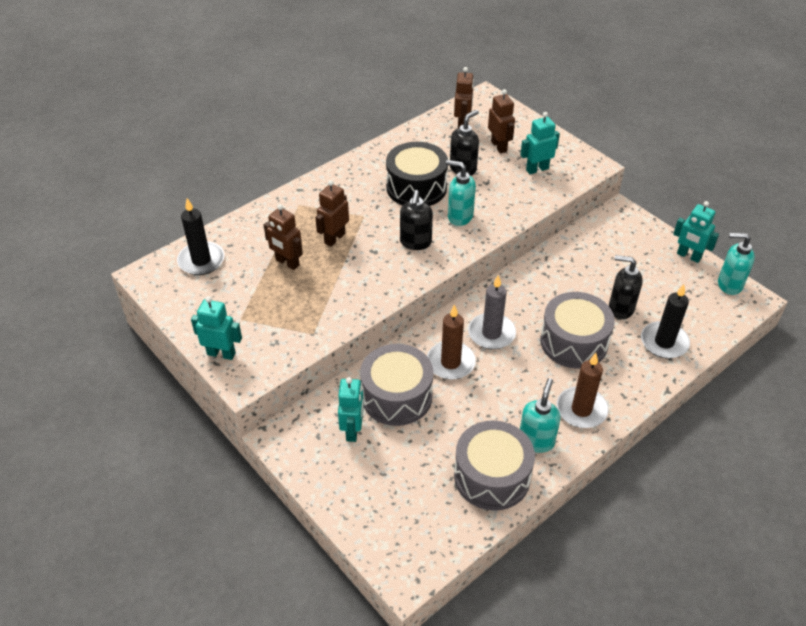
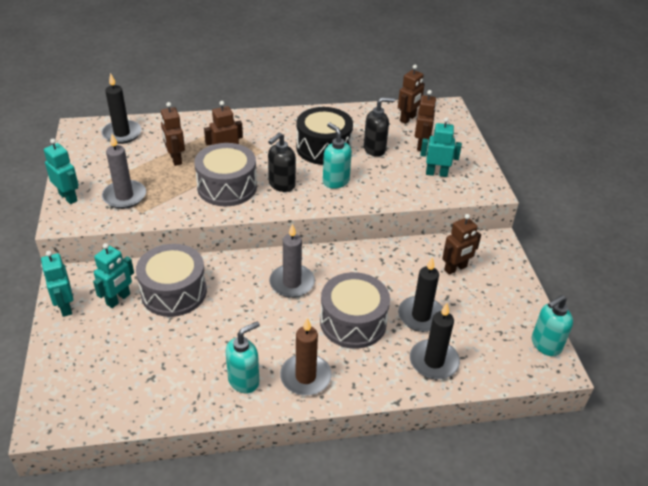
camera: 30 degrees right, 5 degrees down
(278, 325) = (124, 196): none -> grey candle
(450, 363) = (238, 288): brown candle -> none
(492, 476) = (182, 388): grey drum -> grey drum (227, 187)
(609, 252) = (455, 268): none -> brown robot
(620, 308) = (421, 316): black soap dispenser -> black candle
(688, 256) = (528, 304): turquoise robot -> turquoise robot (65, 307)
(729, 284) = (545, 345): turquoise soap dispenser -> turquoise soap dispenser turned 75 degrees counterclockwise

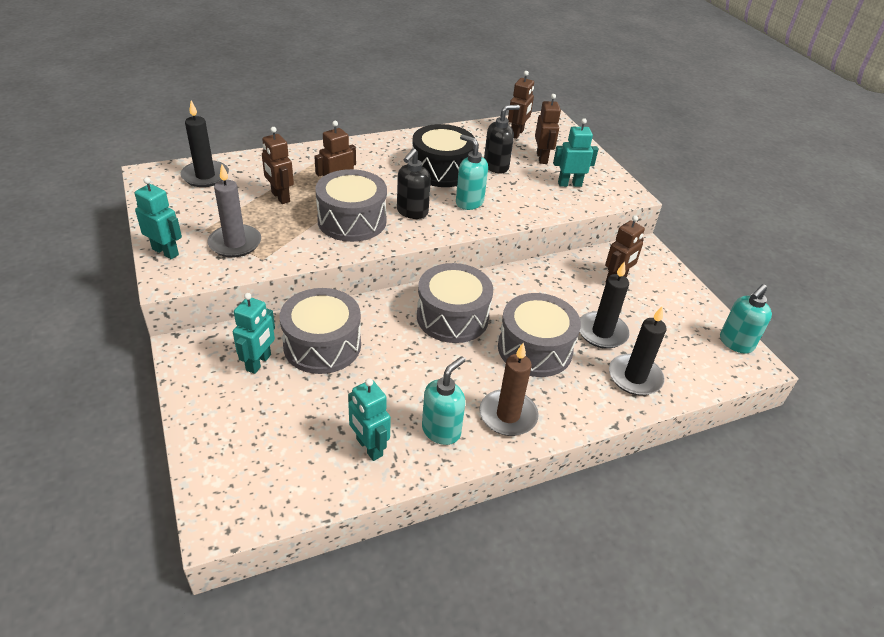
camera: 15 degrees left, 0 degrees up
(65, 307) = (195, 381): turquoise robot -> turquoise robot (369, 447)
(292, 283) = (452, 317): grey candle -> grey drum

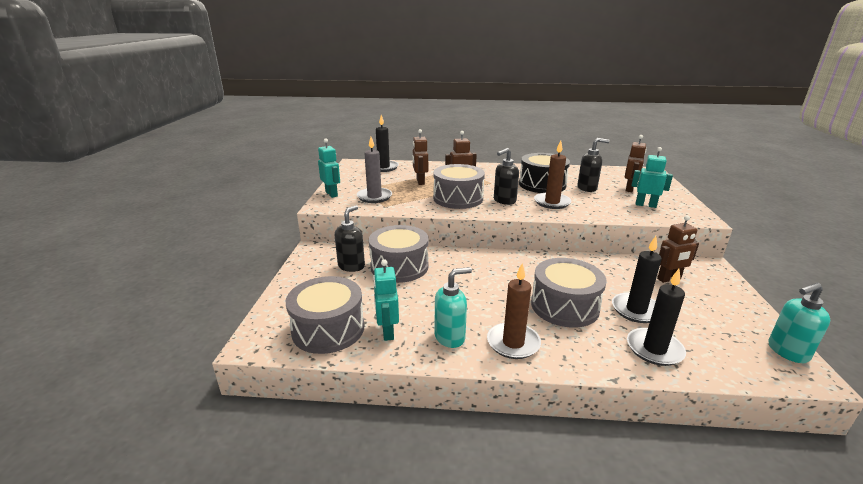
camera: 30 degrees right, 15 degrees down
(259, 363) = (351, 266): turquoise robot -> black soap dispenser
(452, 317) = (506, 272): grey drum -> grey drum (328, 329)
(469, 202) = (552, 202): turquoise soap dispenser -> brown candle
(517, 133) = (616, 175): brown robot -> none

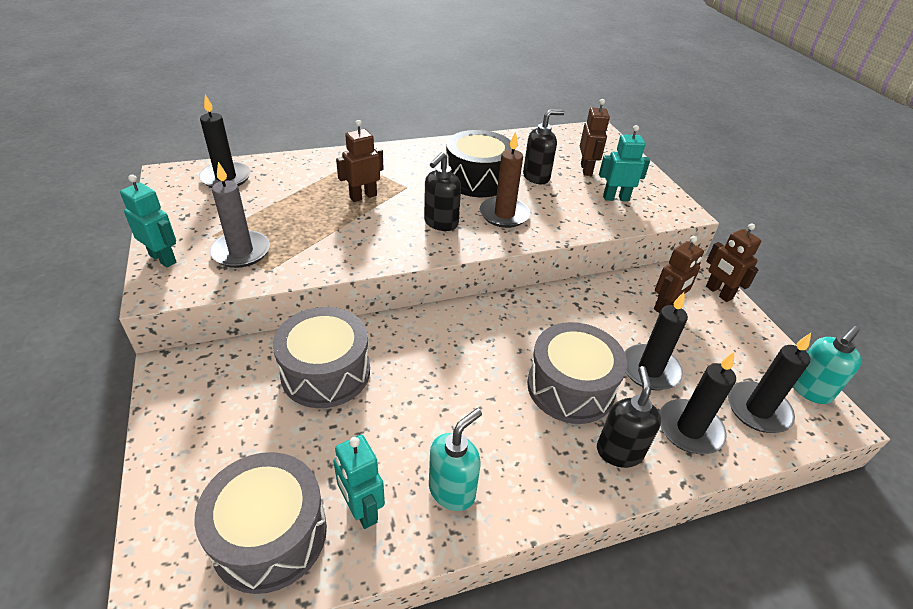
camera: 25 degrees left, 15 degrees up
(351, 266) = (250, 391): black soap dispenser -> black soap dispenser (619, 451)
(420, 182) = (300, 202): brown robot -> brown robot (718, 293)
(458, 198) = (373, 230): grey drum -> none
(513, 343) = (534, 473): brown candle -> none
(726, 352) = (758, 410): none -> black candle

